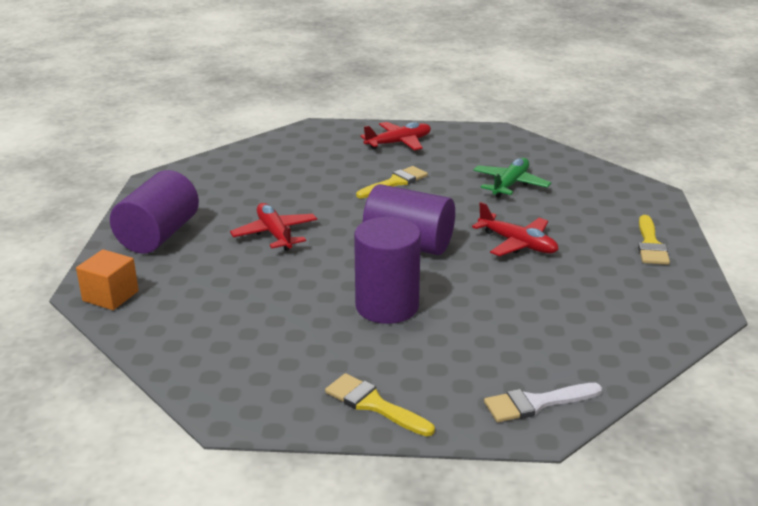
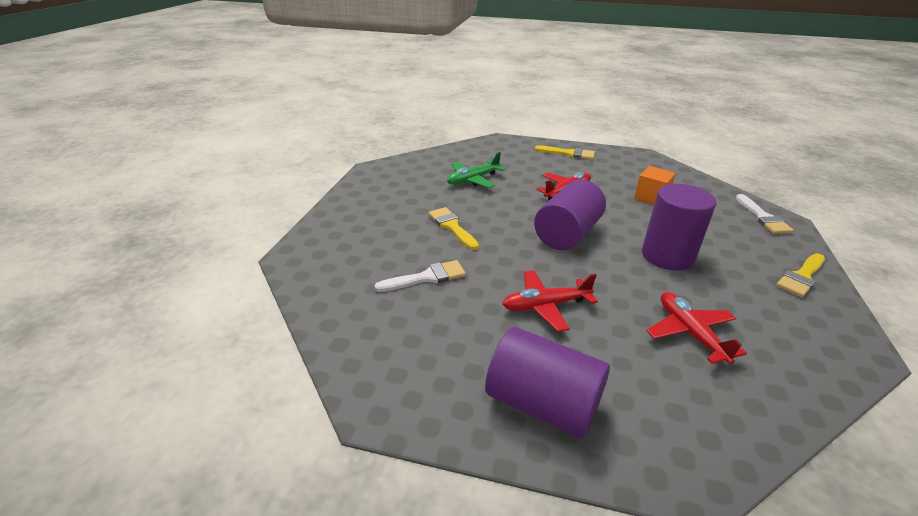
camera: 80 degrees left, 5 degrees up
(110, 296) = (698, 452): orange cube -> orange cube (651, 198)
(303, 180) = (427, 277): none -> white brush
(399, 143) = (367, 214): red plane -> red plane (690, 333)
(510, 184) = (473, 180): green plane -> green plane turned 75 degrees counterclockwise

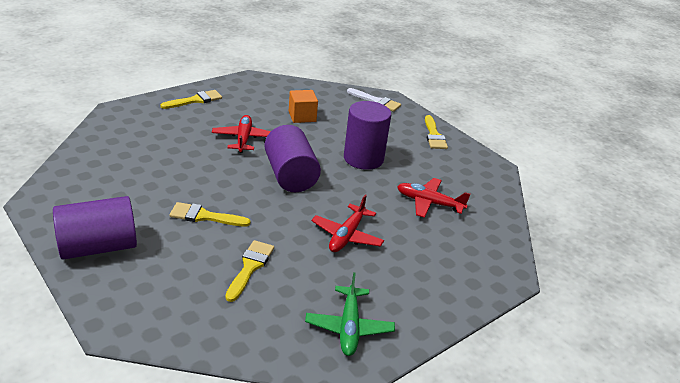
camera: 55 degrees left, 0 degrees up
(427, 277) = (250, 267): white brush -> yellow brush
(473, 180) = (155, 164): green plane -> green plane (349, 327)
(542, 404) = (420, 293): purple cylinder -> purple cylinder (98, 247)

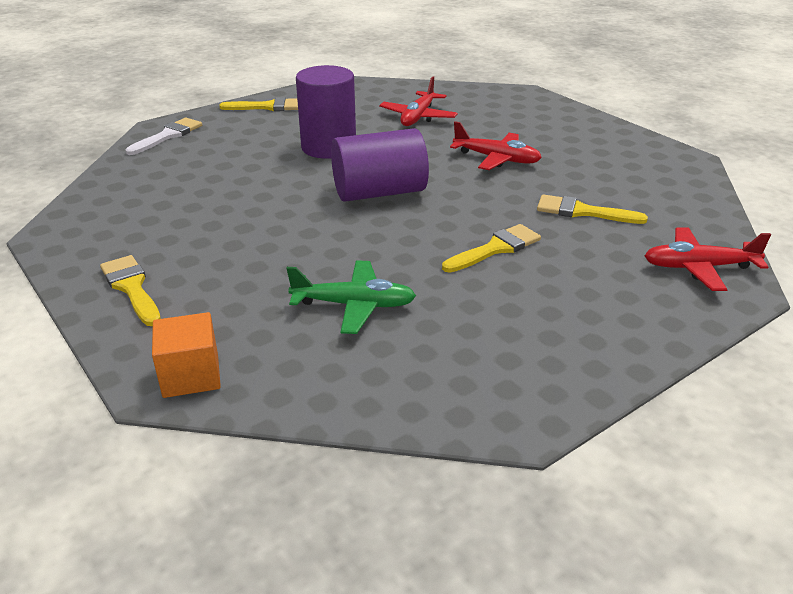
camera: 85 degrees left, 0 degrees up
(98, 247) = (604, 327): purple cylinder -> none
(204, 216) = (496, 248): yellow brush -> yellow brush turned 135 degrees counterclockwise
(243, 139) = (280, 231): red plane -> red plane (698, 267)
(302, 116) = (209, 187): orange cube -> orange cube (191, 375)
(349, 327) = (640, 160): green plane -> green plane (354, 305)

